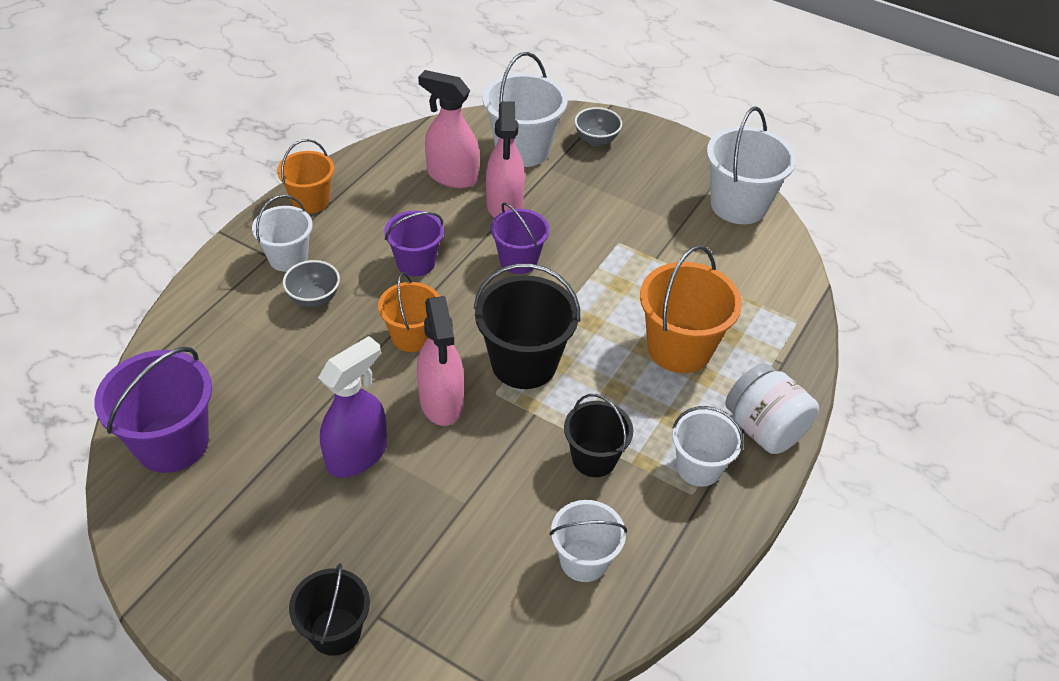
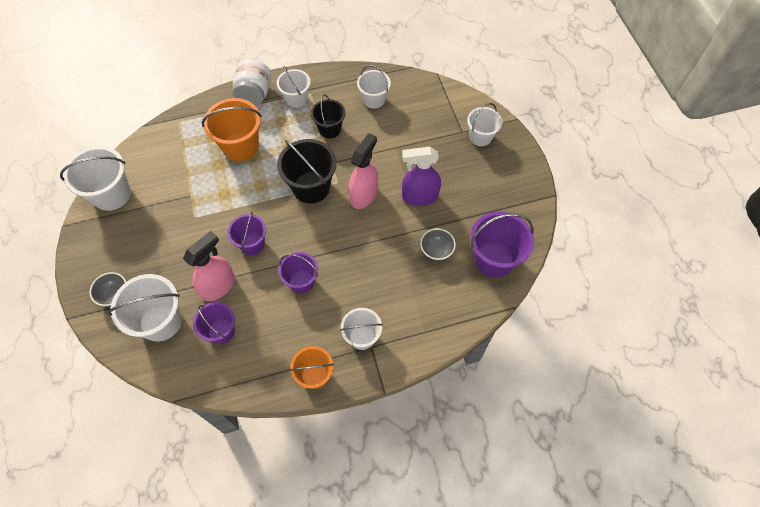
camera: 135 degrees left, 15 degrees up
(314, 298) = (371, 296): grey bowl -> grey bowl (436, 251)
(335, 631) = (480, 137): black bucket -> white bucket
(412, 336) = (345, 238): orange bucket -> none
(452, 176) = (221, 331): pink spray bottle -> purple bucket

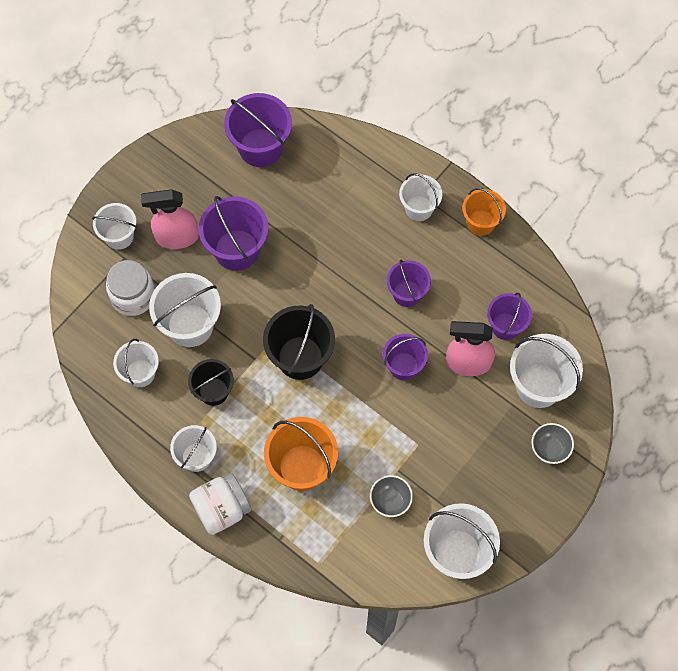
camera: 125 degrees left, 5 degrees up
(364, 195) = (272, 302): pink spray bottle -> pink spray bottle (176, 237)
(384, 141) = (190, 325): none -> white bucket
(419, 196) = (237, 250): purple spray bottle -> purple bucket
(430, 122) = (133, 296): none -> white jar
(436, 251) = (288, 199): grey bowl -> grey bowl (390, 501)

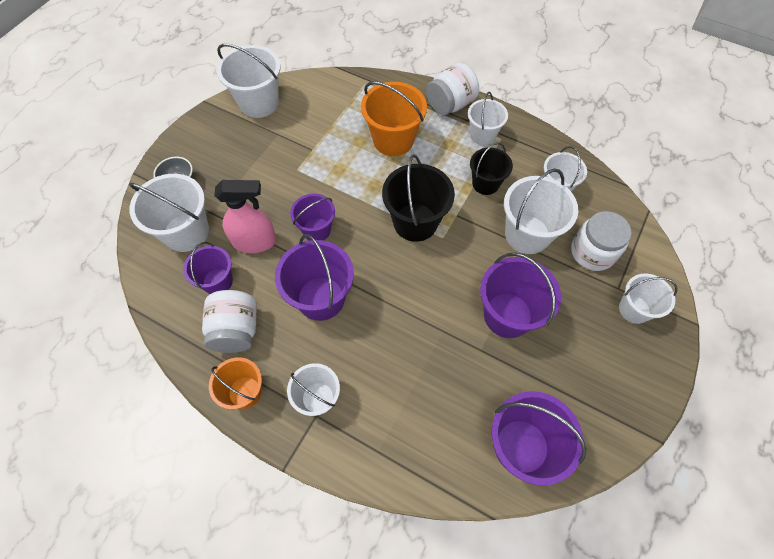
camera: 170 degrees right, 5 degrees down
(176, 237) = (575, 318): pink spray bottle -> none
(390, 501) = (316, 128): grey bowl -> none
(407, 293) = (321, 298): purple bucket -> purple bucket, size x1.58
(488, 276) = (236, 330): none -> white jar

